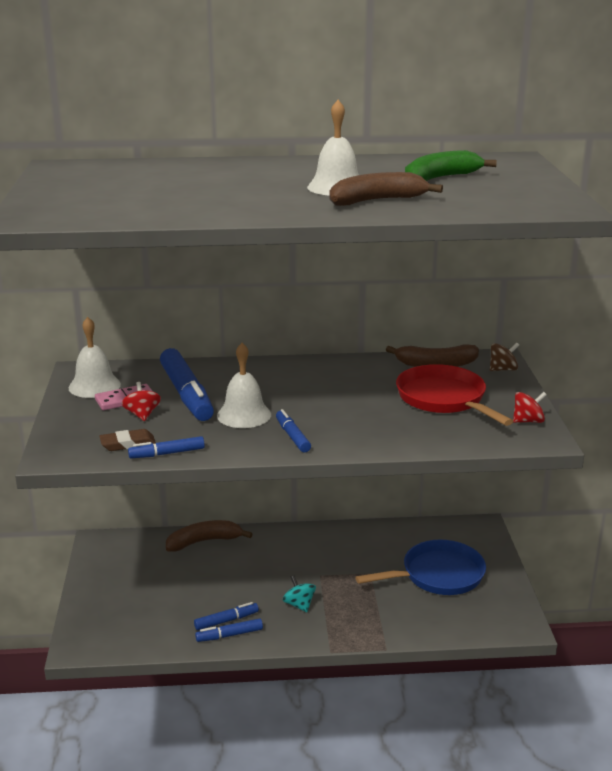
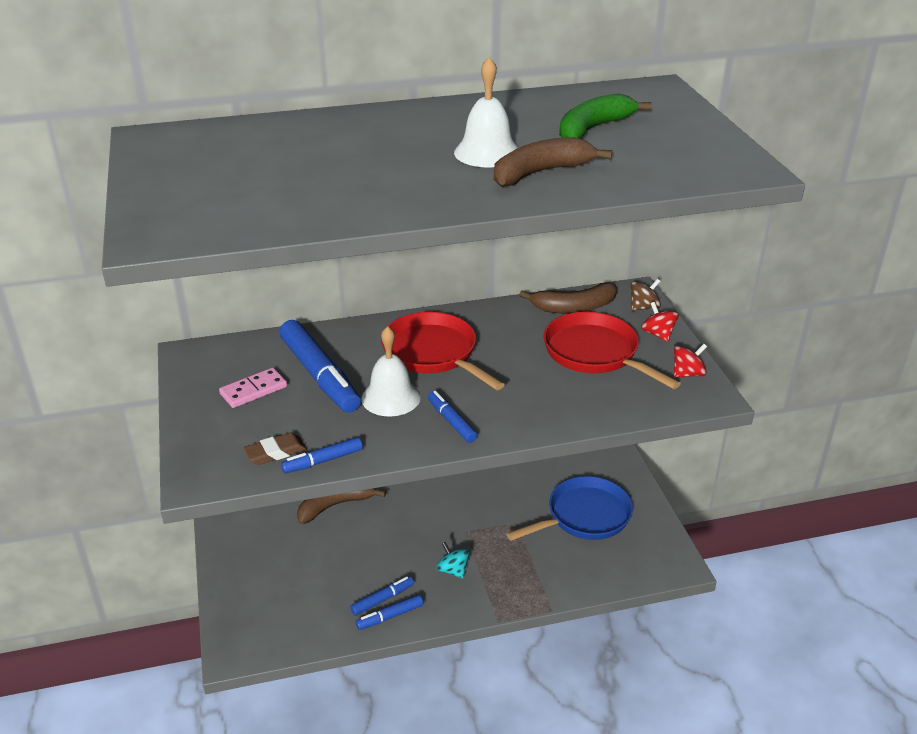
camera: 10 degrees left, 10 degrees up
(94, 386) = (213, 374): white bell -> none
(142, 415) = (279, 409): red spinning top -> red spinning top (658, 334)
(294, 387) = (433, 354): none -> red pan

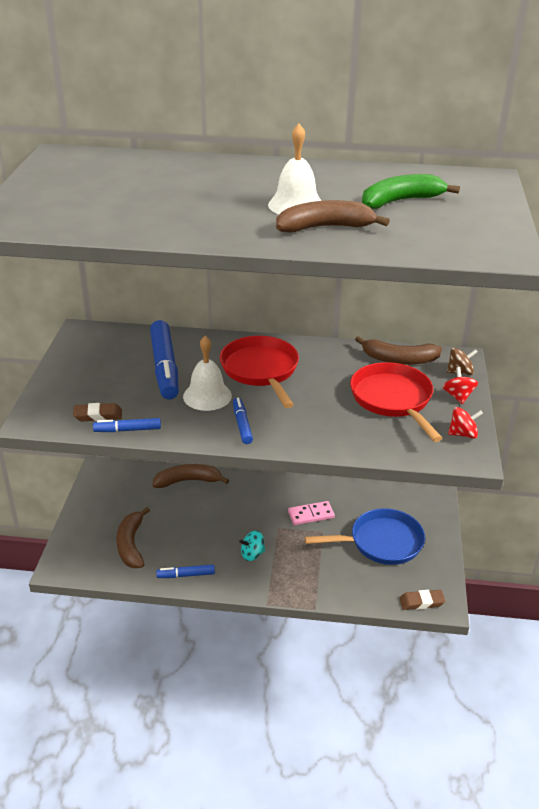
camera: 20 degrees right, 0 degrees up
(254, 390) = (110, 367): pink domino -> pink domino (311, 515)
(306, 600) = (131, 544): none -> brown banana
(382, 599) = (187, 561): blue marker -> none
(453, 570) = (252, 554): turquoise spinning top -> turquoise spinning top turned 90 degrees counterclockwise
(657, 569) = (421, 602): none -> brown eraser

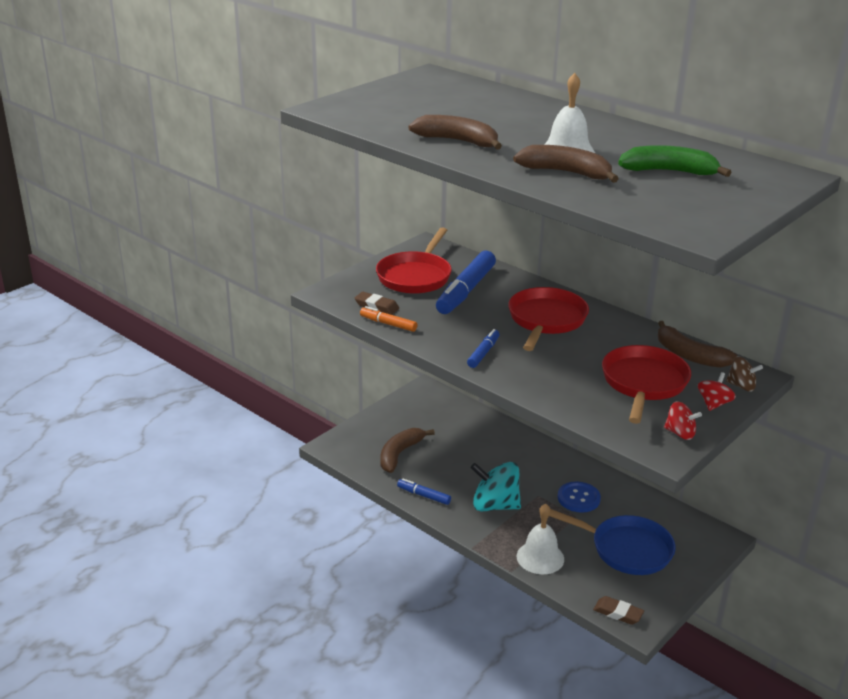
camera: 35 degrees right, 5 degrees down
(104, 369) = (416, 276): none -> red pan
(127, 430) = (388, 324): blue marker -> orange marker
(188, 481) = (491, 426): brown banana -> brown banana (458, 141)
(207, 396) = (478, 323): white bell -> white bell (540, 557)
(252, 554) = (495, 505): turquoise spinning top -> turquoise spinning top, size x1.90
(311, 515) = (578, 498): pink domino -> blue button

